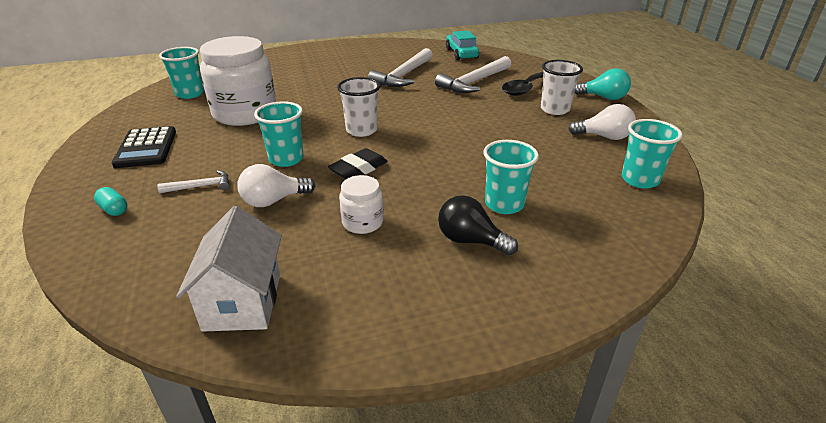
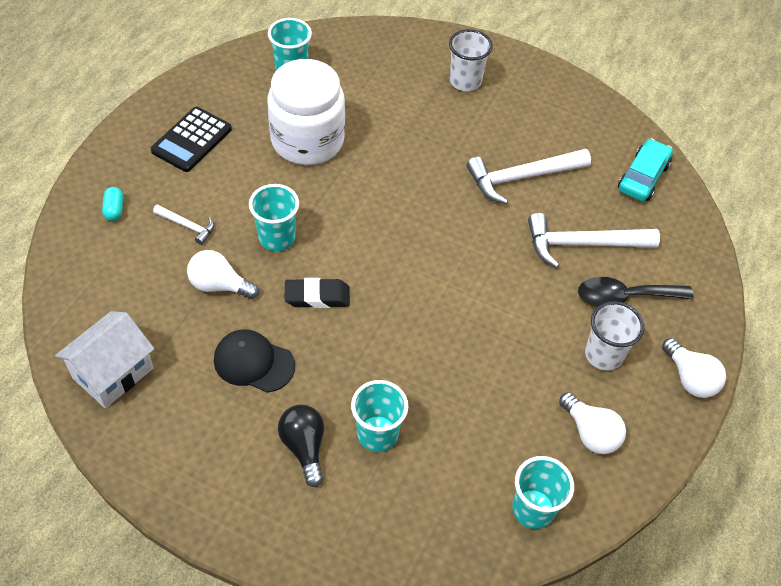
camera: 40 degrees right, 20 degrees up
(361, 130) = (377, 243): white cup -> white cup (465, 81)
(362, 222) = (253, 362): white jar -> black cap
(603, 97) = (690, 378): turquoise light bulb -> white light bulb

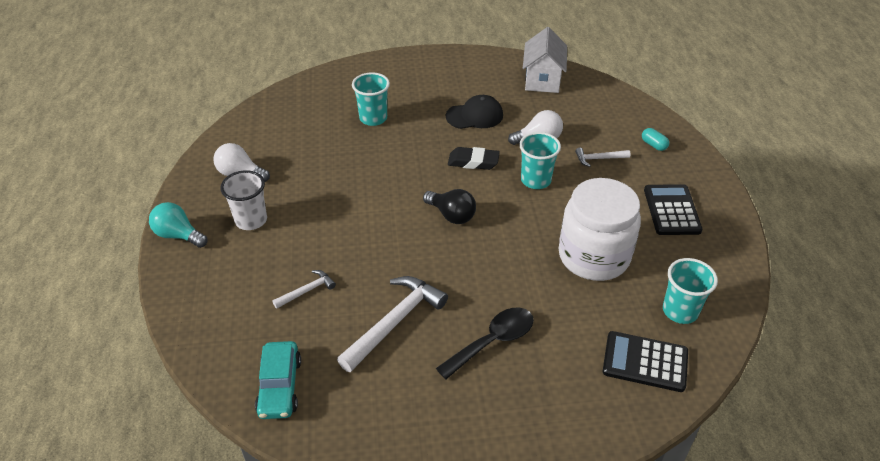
camera: 150 degrees right, 10 degrees down
(304, 447) = (408, 97): black light bulb -> black light bulb (451, 215)
(317, 296) = (473, 162): black eraser -> black eraser turned 45 degrees clockwise
(357, 56) = (645, 362): none -> black calculator
(465, 81) = (522, 397): white cup -> none
(533, 509) = (258, 126): turquoise cup -> none
(582, 244) = (307, 290): white hammer -> white hammer, size x0.51
(624, 297) = (252, 267): black spoon -> black spoon (493, 341)
(690, 378) = (178, 235): white light bulb -> turquoise light bulb

